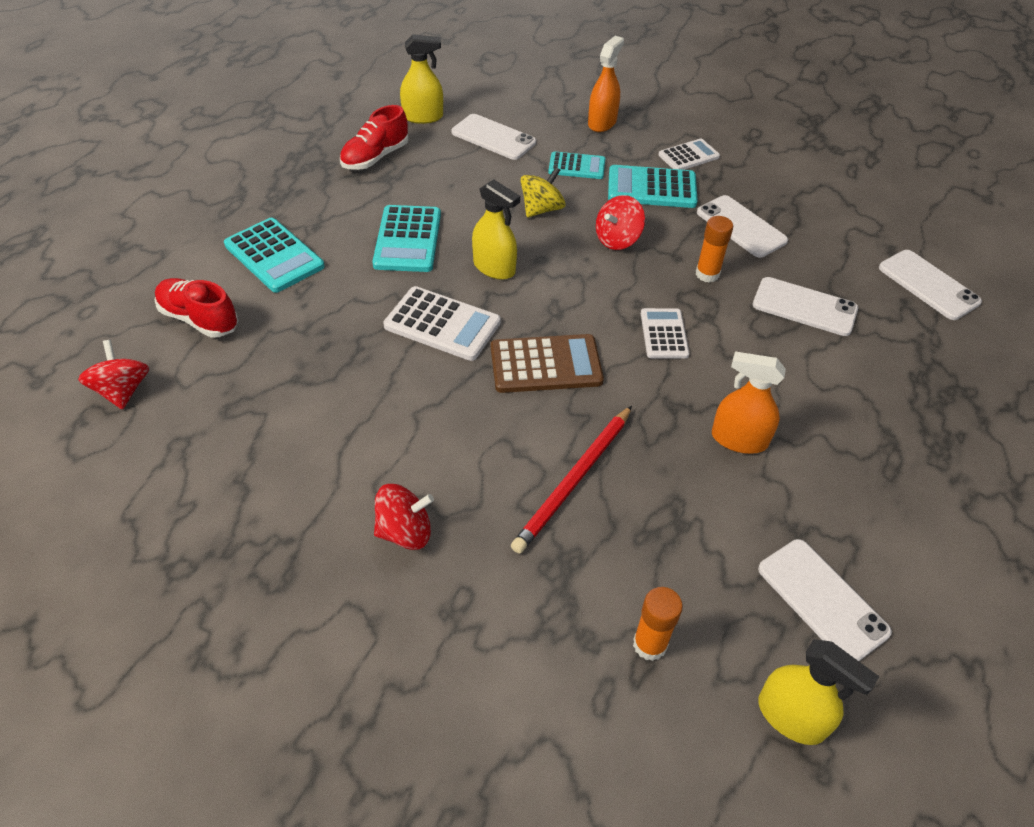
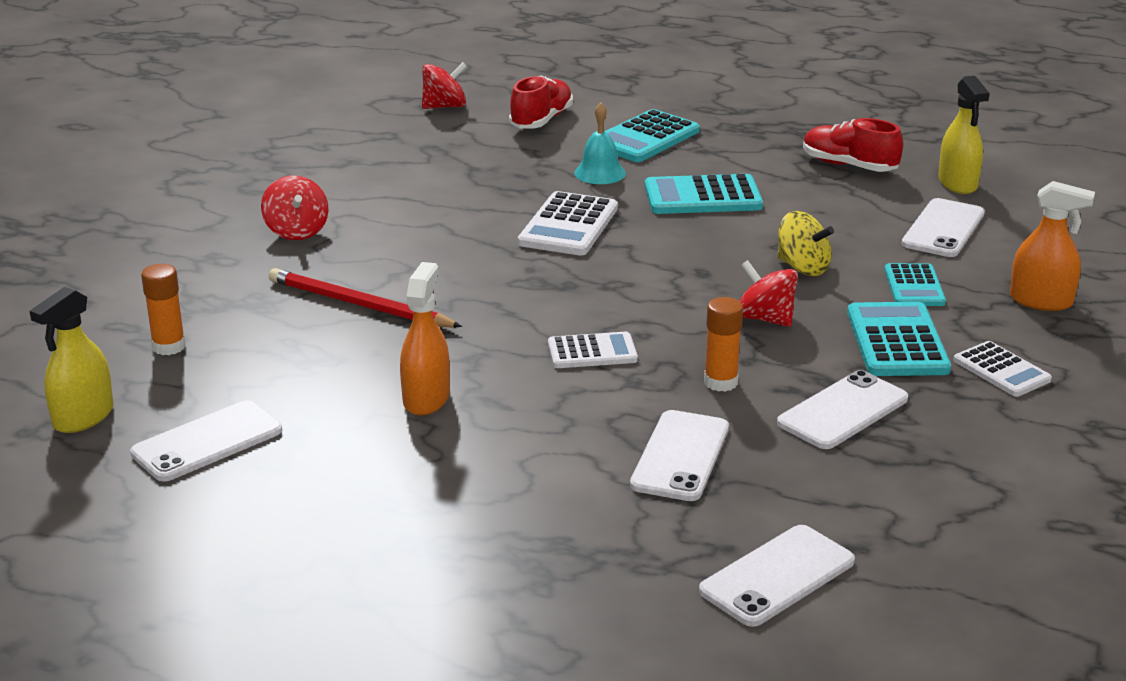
camera: 85 degrees right, 20 degrees down
(339, 293) = (600, 173): none -> turquoise bell
(494, 267) = (674, 246): yellow spray bottle -> none
(545, 364) = (521, 283): brown calculator -> none

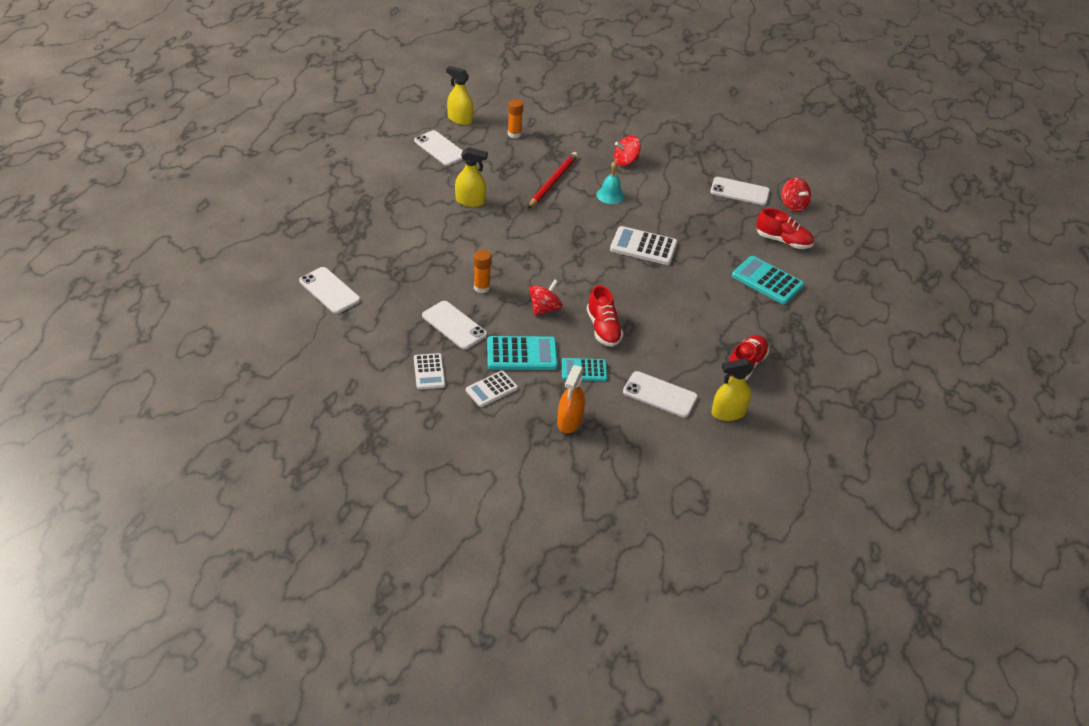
camera: 85 degrees right, 15 degrees up
(426, 399) = (470, 201): orange spray bottle -> yellow spray bottle
(592, 352) = (510, 249): white calculator -> white calculator (429, 372)
(600, 173) = (713, 260): turquoise bell -> turquoise bell (610, 195)
(680, 456) = (419, 270): white phone -> white phone (739, 191)
(702, 197) = (688, 298): turquoise calculator -> none
(802, 267) = (603, 328): yellow spinning top -> red shoe

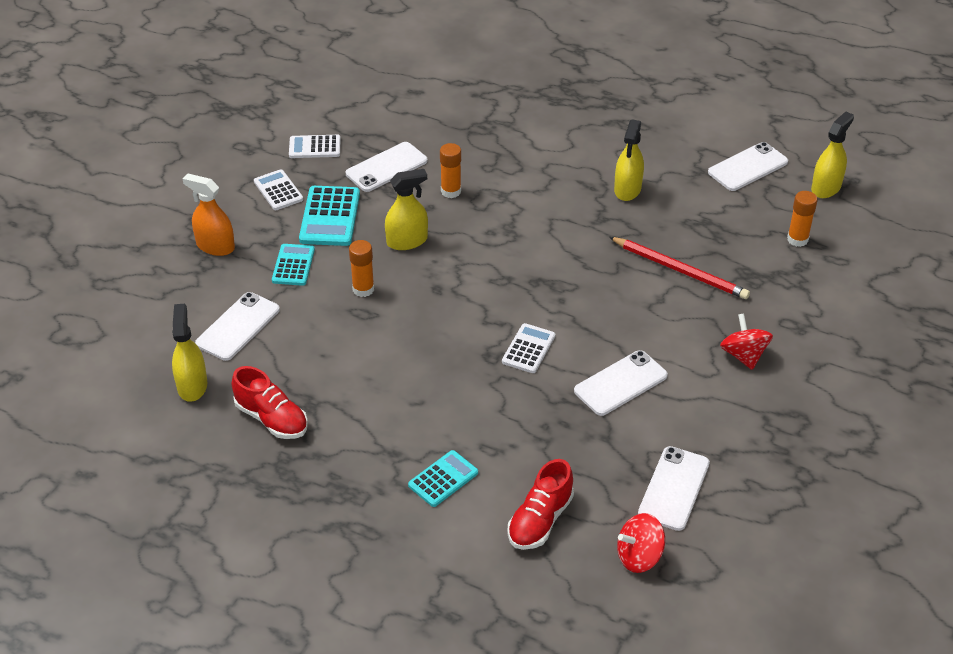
camera: 100 degrees right, 0 degrees up
(329, 290) = (455, 80): white phone -> white phone (620, 383)
(544, 308) = (407, 241): red spinning top -> yellow spray bottle
(603, 328) = (363, 289): red shoe -> orange glue stick
(610, 195) = (651, 327): turquoise bell -> none
(643, 246) = (528, 349): white calculator -> white calculator, size x0.64
(767, 281) = (443, 479): turquoise calculator -> turquoise calculator, size x0.64

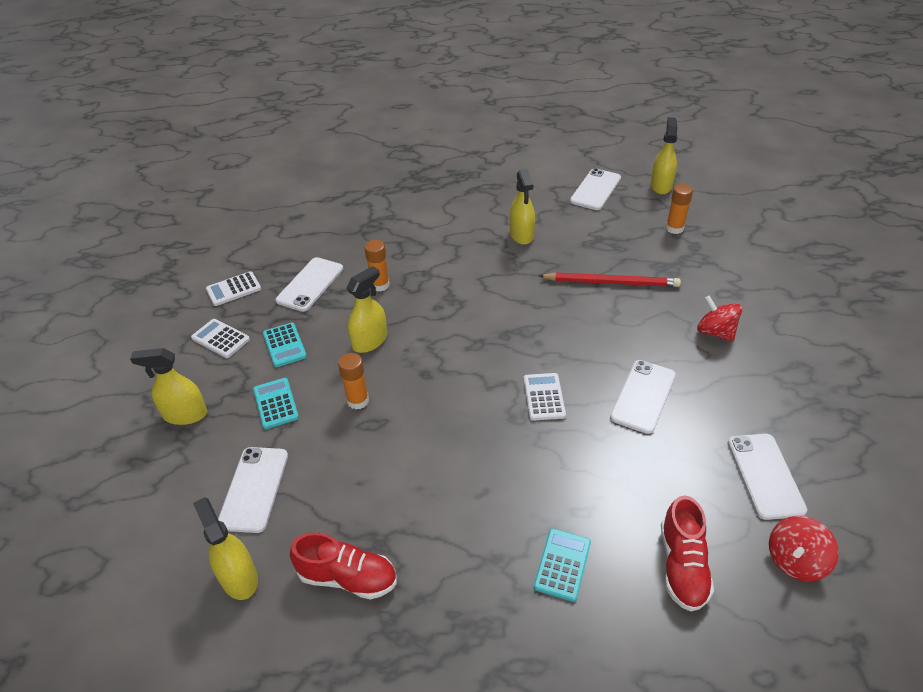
camera: 25 degrees left, 0 degrees up
(215, 246) = (185, 414): orange spray bottle -> yellow spray bottle
(330, 217) = (284, 345): turquoise calculator -> turquoise calculator, size x0.64

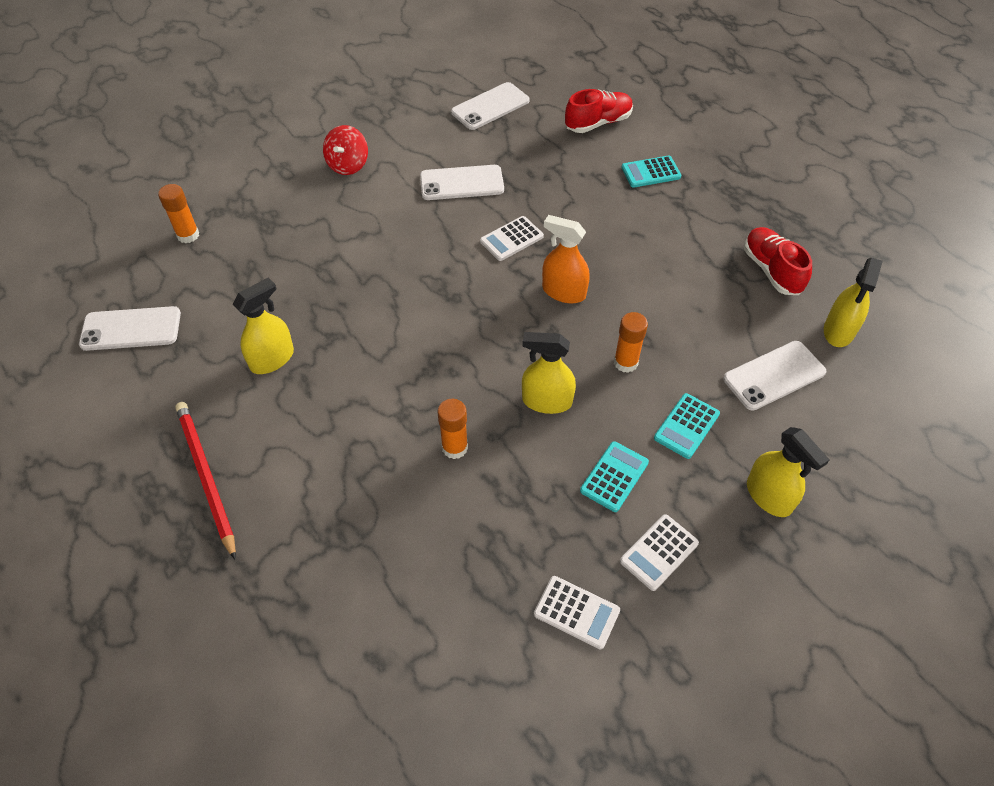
camera: 125 degrees left, 10 degrees up
(220, 339) = (659, 552): white calculator -> white calculator turned 45 degrees clockwise
(310, 284) = (504, 524): white phone -> none
(457, 401) = (563, 292): none -> orange spray bottle
(611, 282) = (318, 251): red pencil -> red pencil (206, 476)
(661, 186) = (95, 272): yellow spray bottle -> none
(795, 560) = (549, 82): red spinning top -> none

